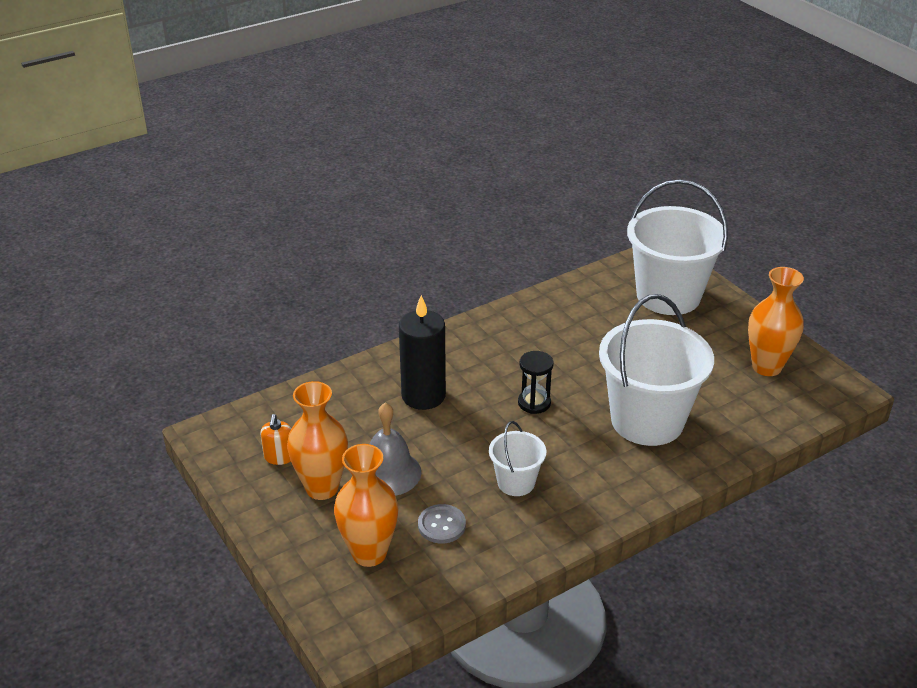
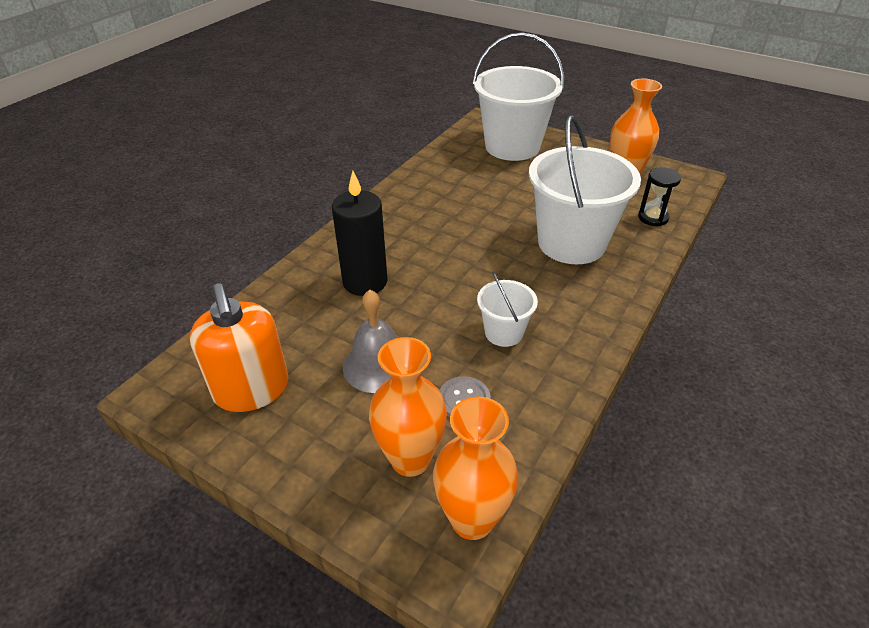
camera: 25 degrees left, 5 degrees up
(279, 457) = (251, 389): orange soap dispenser -> orange soap dispenser, size x2.12
(322, 488) = (317, 406): orange vase -> orange vase (472, 519)
(534, 403) = (469, 257): black hourglass -> black hourglass (653, 218)

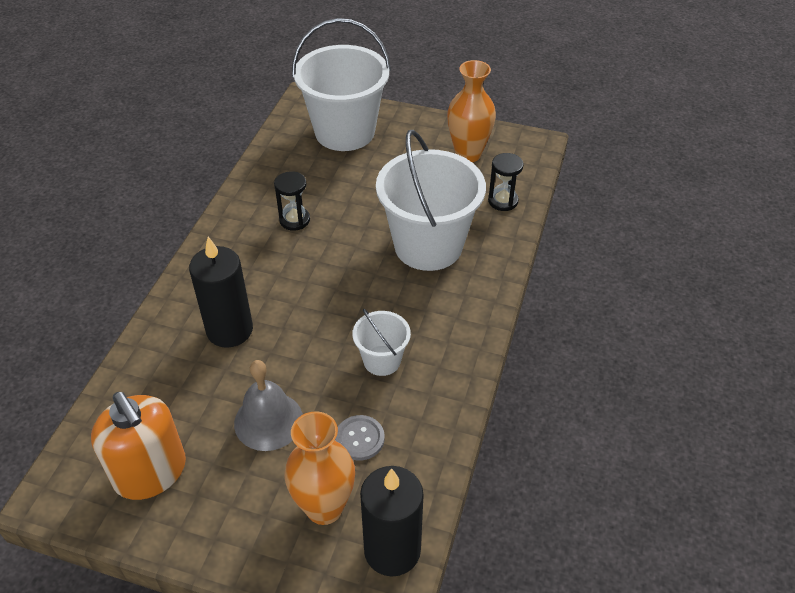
camera: 15 degrees left, 5 degrees up
(450, 205) = (294, 220): none -> black hourglass
(472, 519) = (392, 550): orange vase -> black candle

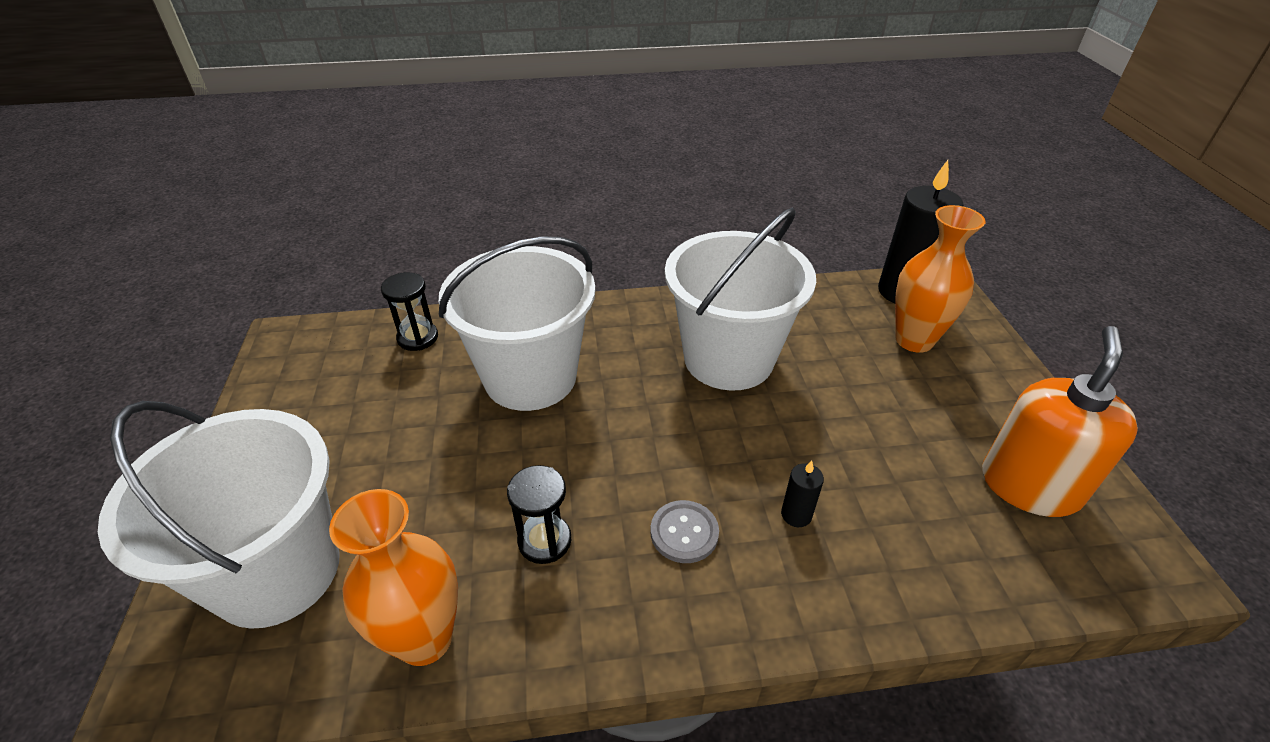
camera: 115 degrees left, 5 degrees down
(229, 330) = (796, 515): black candle -> black candle, size x0.44
(268, 421) = (876, 415): grey bell -> none
(359, 438) = (829, 343): grey button -> grey button (684, 533)
(382, 360) = (728, 358): white bucket -> white bucket, size x2.05
(468, 154) = (320, 394): orange vase -> orange vase (425, 639)

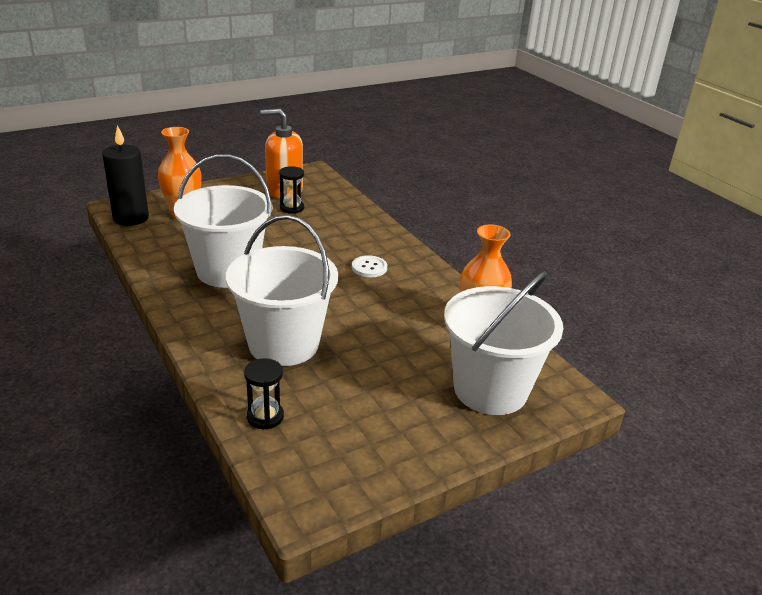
camera: 115 degrees left, 10 degrees down
(544, 541) = (403, 305): black hourglass -> black hourglass (292, 208)
(684, 533) = (369, 268): grey button -> white button
(796, 515) = (338, 241): black candle -> none

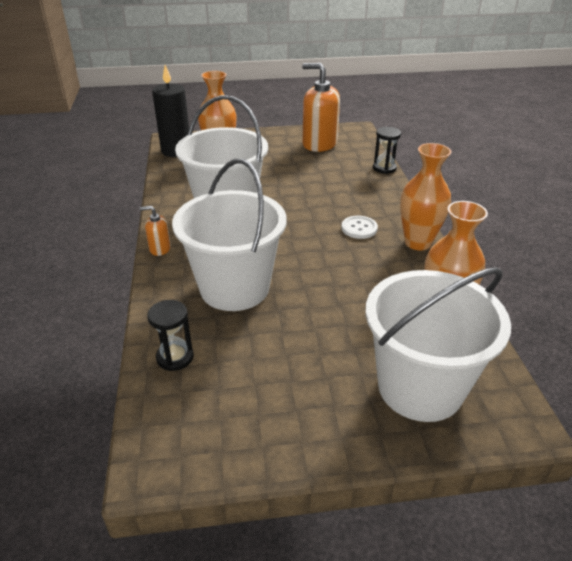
camera: 25 degrees right, 5 degrees up
(182, 322) = (160, 249): none -> orange soap dispenser
(292, 208) = (317, 160): black hourglass -> black hourglass (384, 168)
(428, 271) = (418, 242): none -> orange vase

